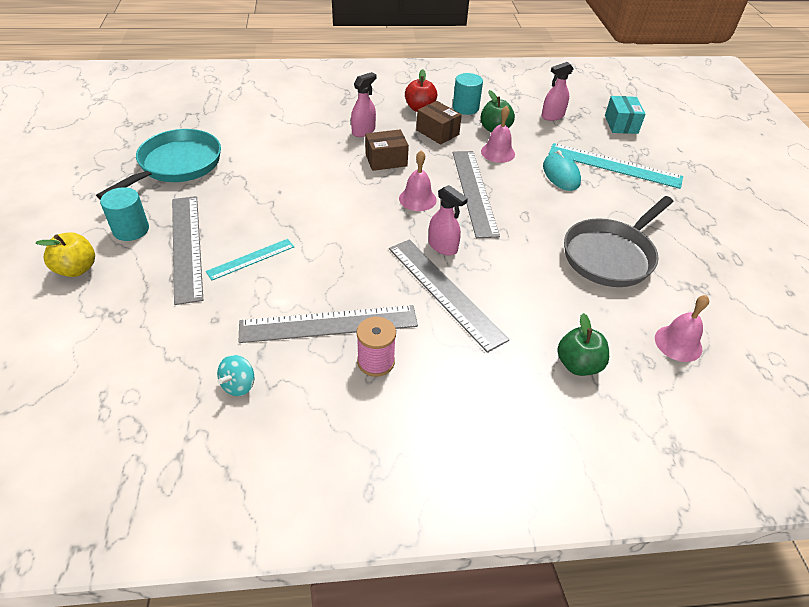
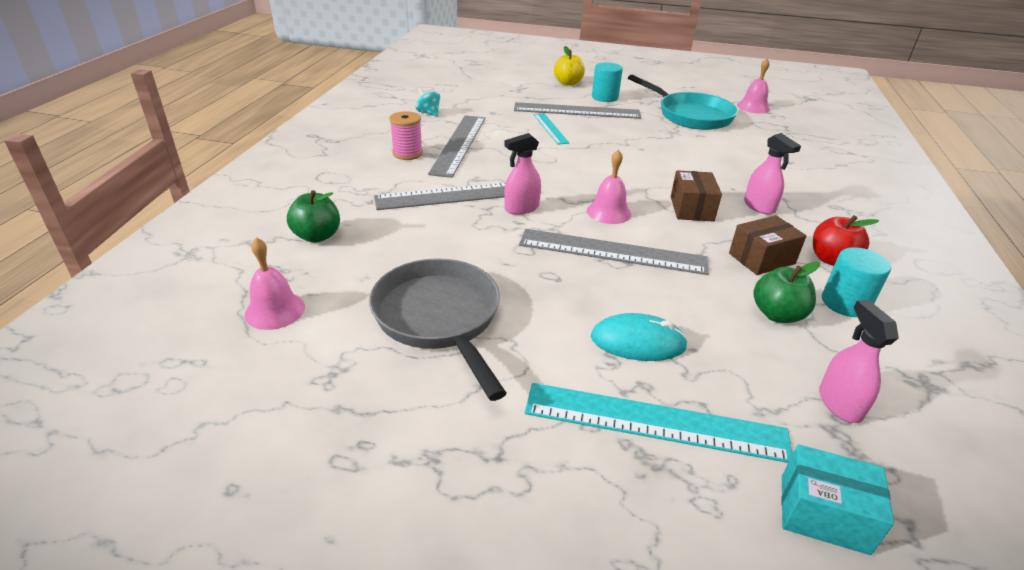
camera: 110 degrees right, 10 degrees down
(498, 152) = (706, 297): pink bell -> pink bell (753, 107)
(614, 165) = (655, 422): turquoise ruler -> turquoise ruler turned 60 degrees clockwise

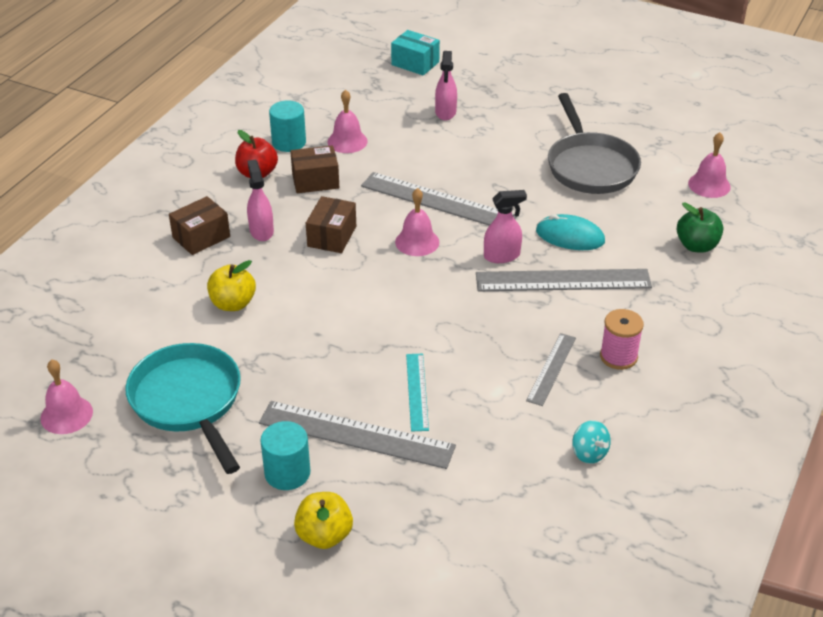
camera: 165 degrees left, 5 degrees up
(459, 144) = (551, 368): grey ruler -> grey ruler, size x0.56
(638, 342) = (458, 137): turquoise mouse -> turquoise mouse (570, 236)
(655, 422) = (473, 100): turquoise ruler -> none
(721, 158) = (233, 303): none -> yellow apple
(777, 314) = (347, 141): green apple -> pink bell
(804, 197) = (201, 237): none -> brown box
(839, 403) = (361, 95): pink spray bottle -> pink spray bottle (445, 112)

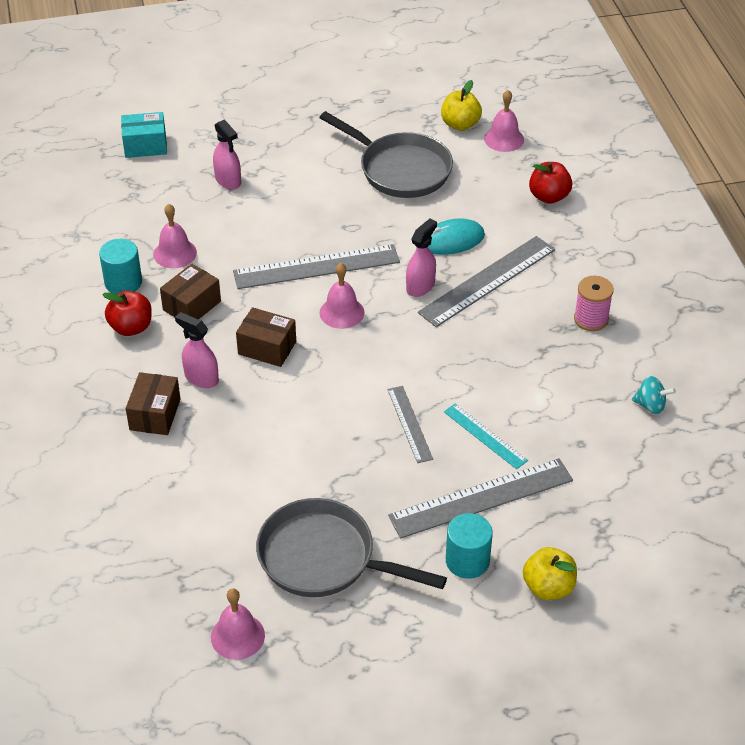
camera: 40 degrees left, 5 degrees up
(189, 401) = (324, 558): turquoise pan -> grey pan
(233, 303) = (257, 455): yellow apple -> yellow apple (460, 124)
(332, 236) = (267, 348): brown box -> brown box turned 45 degrees counterclockwise
(551, 368) = (557, 357): grey ruler -> grey ruler (409, 424)
(696, 246) = (549, 196): green apple -> red apple

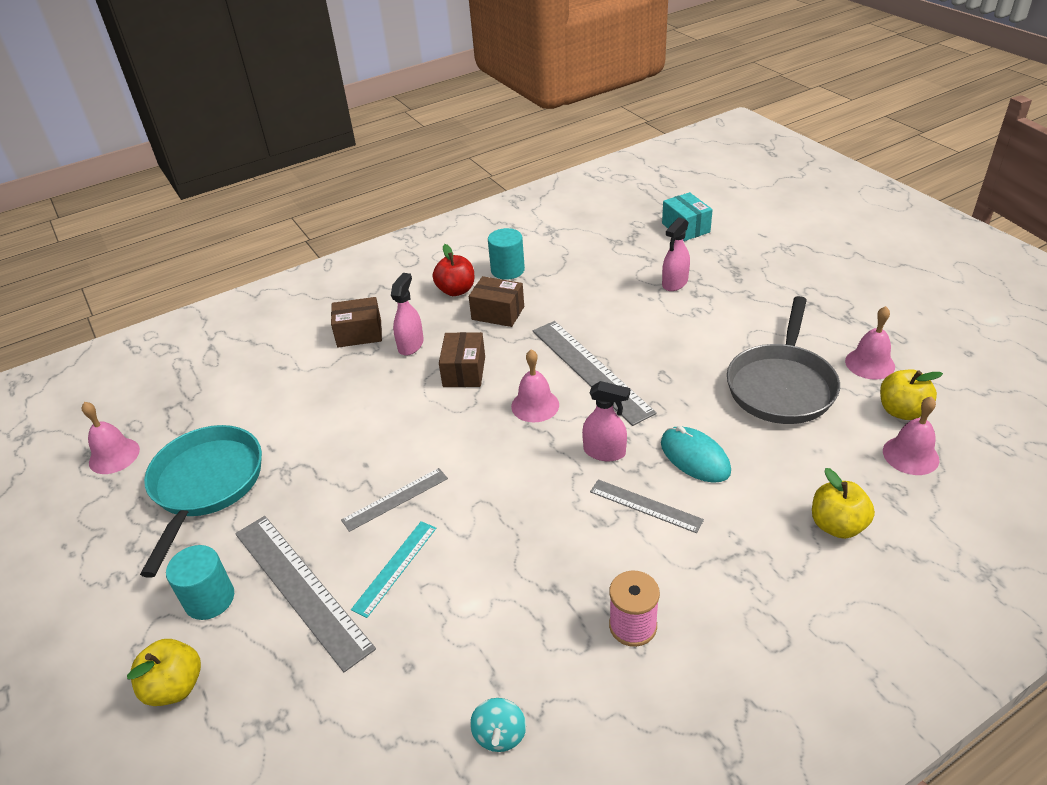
camera: 75 degrees right, 5 degrees down
(175, 253) = (558, 284): pink bell -> pink bell (870, 363)
(324, 558) = (206, 485): grey pan -> turquoise pan
(488, 281) = (645, 506): grey ruler -> grey ruler, size x0.56
(549, 196) = (837, 525): red apple -> yellow apple

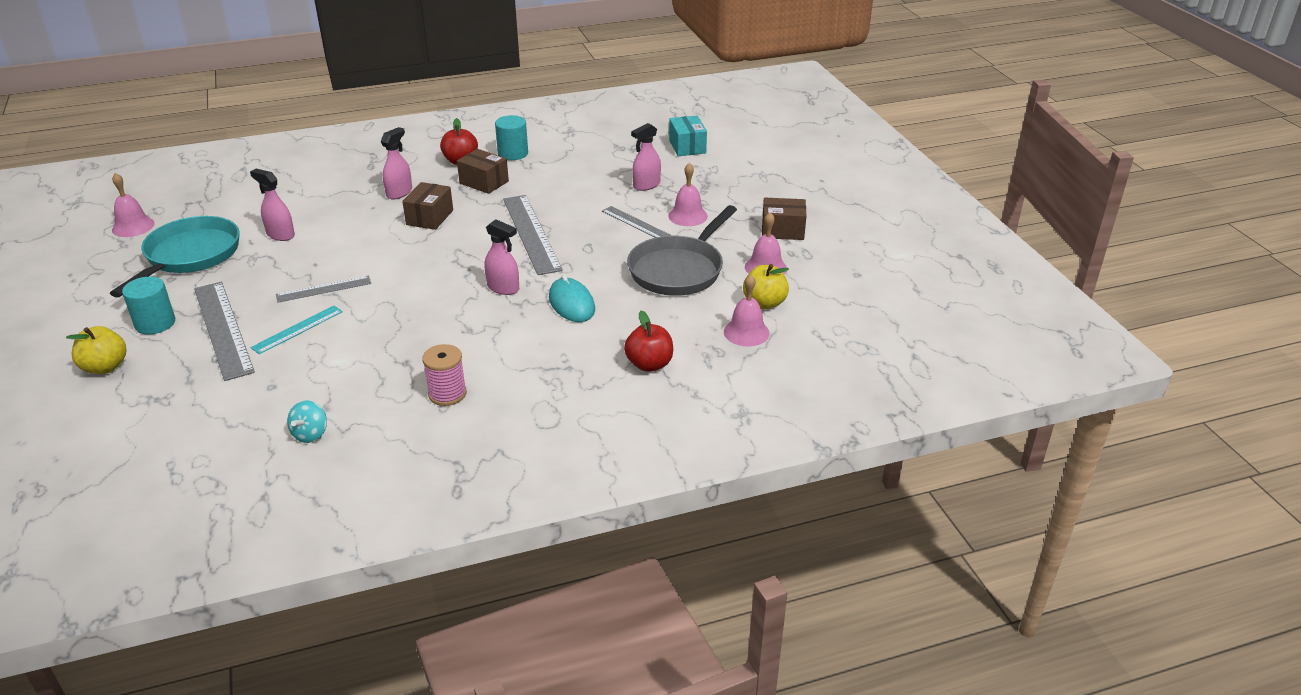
camera: 10 degrees right, 5 degrees down
(302, 431) = (280, 235): none -> pink spray bottle
(359, 333) = (363, 178): brown box -> brown box (782, 230)
(535, 405) = (470, 249): pink bell -> pink bell (688, 216)
(645, 506) = (510, 326): grey ruler -> grey ruler (635, 223)
(837, 525) = (649, 364): yellow apple -> red apple

